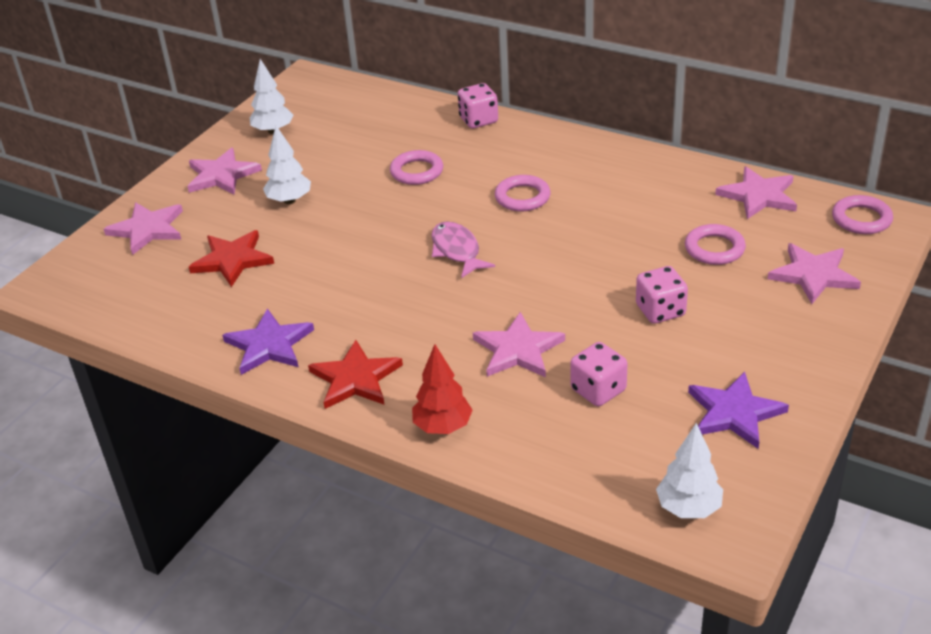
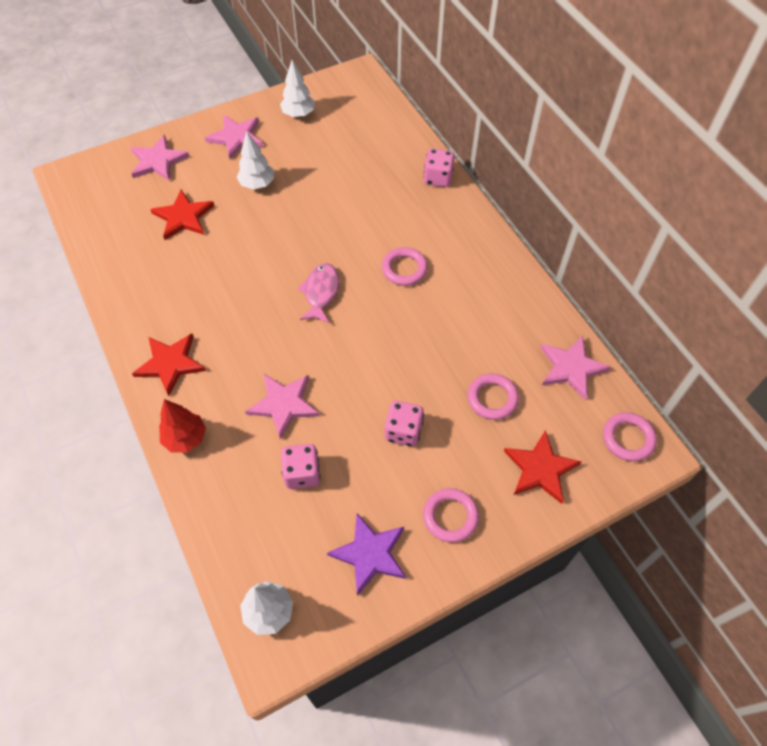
camera: 30 degrees right, 20 degrees up
(269, 345) = (146, 303): purple star -> none
(417, 171) = (356, 204): pink ring -> pink ring (450, 516)
(813, 275) = (540, 469): pink star -> red star

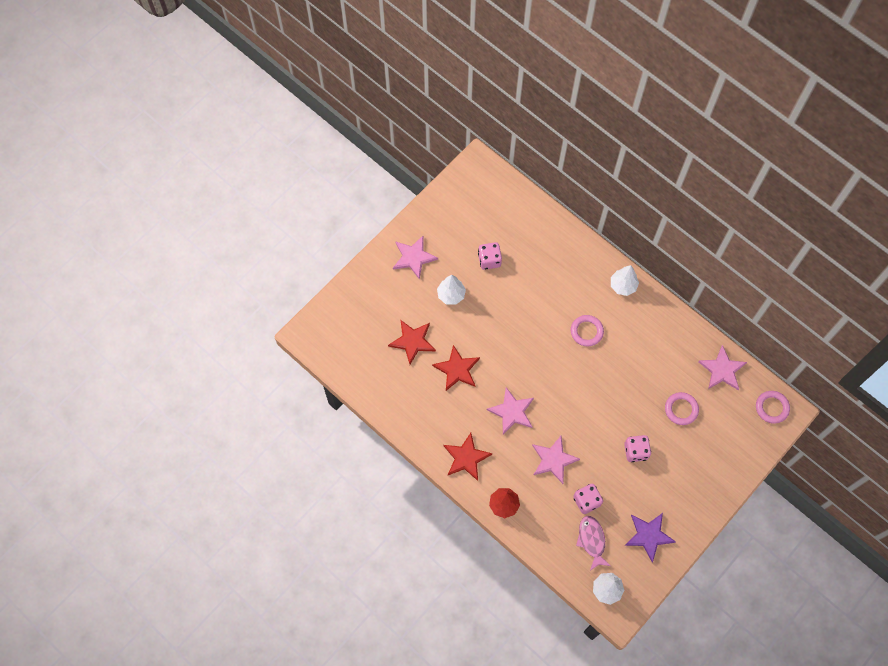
camera: 20 degrees left, 10 degrees up
(158, 161) = (366, 299): pink star -> pink star (512, 411)
(298, 114) = (449, 219): white tree -> white tree (623, 286)
(321, 292) = (538, 369): pink fish -> pink fish (592, 540)
(438, 178) = (578, 245): pink dice -> pink dice (489, 260)
(450, 516) = (685, 496): pink ring -> none
(540, 469) = (726, 446): red star -> red star (457, 369)

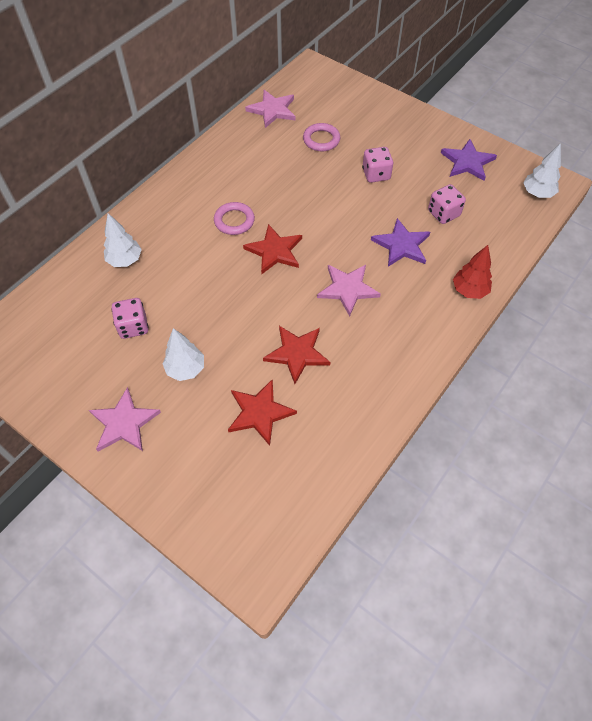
camera: 95 degrees left, 10 degrees down
(466, 458) = (418, 334): red star -> red star (274, 251)
(553, 460) = (401, 245): pink star -> purple star
(592, 540) = (487, 208): pink fish -> none
(623, 286) = (174, 190): white tree -> white tree (125, 260)
(771, 408) = (309, 76): pink ring -> none

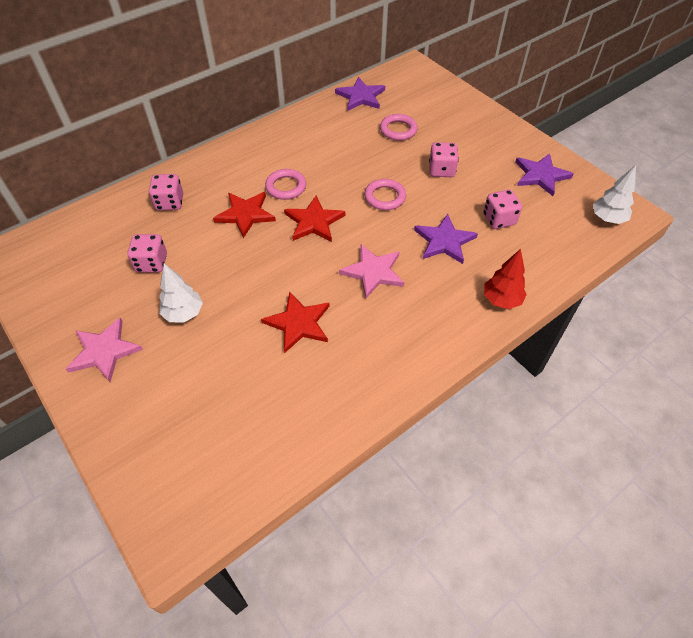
camera: 15 degrees right, 5 degrees down
(125, 260) = (170, 202): white tree -> pink dice
(259, 413) = (238, 373): red star -> red star (245, 214)
(272, 110) = (361, 96): pink star -> purple star
(332, 212) = (385, 197): none -> pink ring

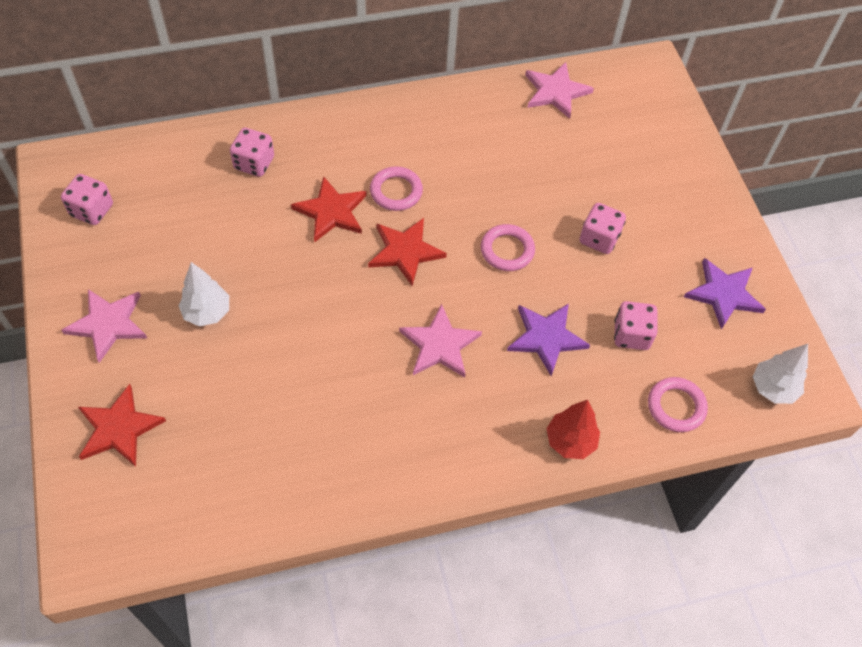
camera: 20 degrees right, 5 degrees up
(151, 263) = (200, 236): pink dice -> pink dice (92, 210)
(298, 323) = (323, 375): red star -> red star (119, 428)
(361, 96) = (556, 92): purple star -> pink star
(398, 130) = (576, 159): pink ring -> pink ring (676, 406)

